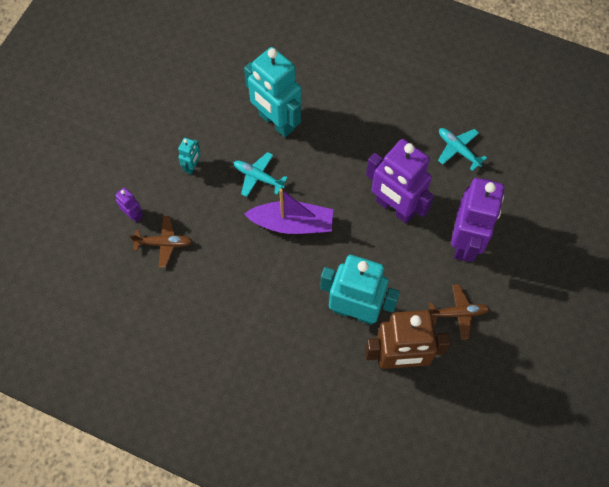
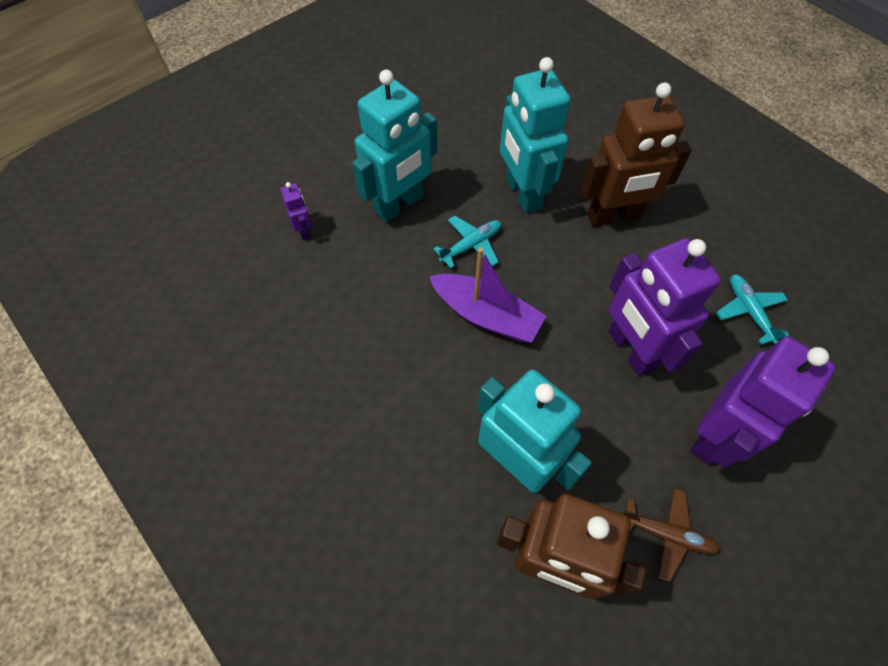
camera: 25 degrees right, 5 degrees down
(164, 243) = (320, 275): brown plane -> none
(192, 166) = (400, 205): turquoise robot -> turquoise robot, size x2.29
(258, 177) = (471, 245): turquoise plane -> turquoise plane turned 90 degrees clockwise
(346, 115) = (613, 217): none -> brown robot

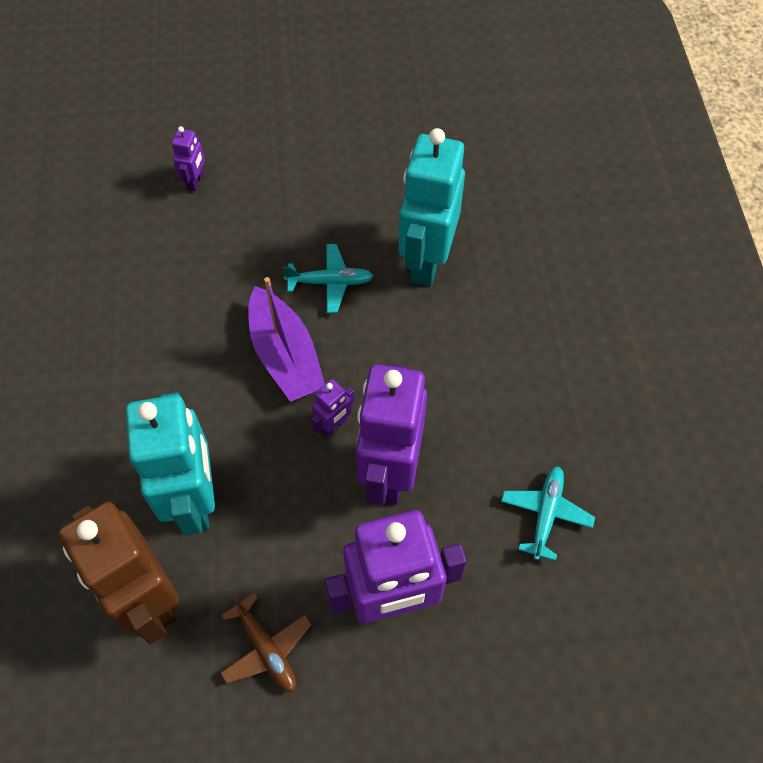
camera: 35 degrees right, 0 degrees up
(400, 205) = (299, 205): turquoise robot -> none
(565, 342) = (334, 425): none -> purple robot
(613, 217) = (497, 337): brown robot -> none

